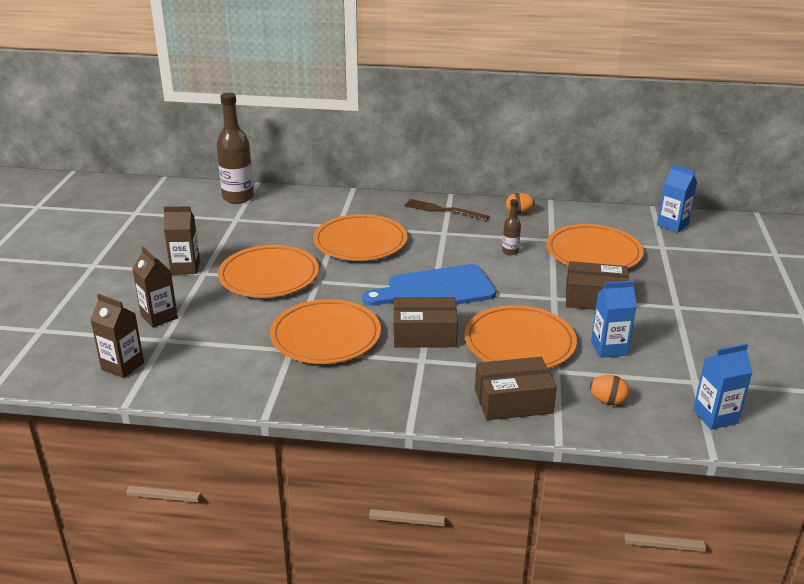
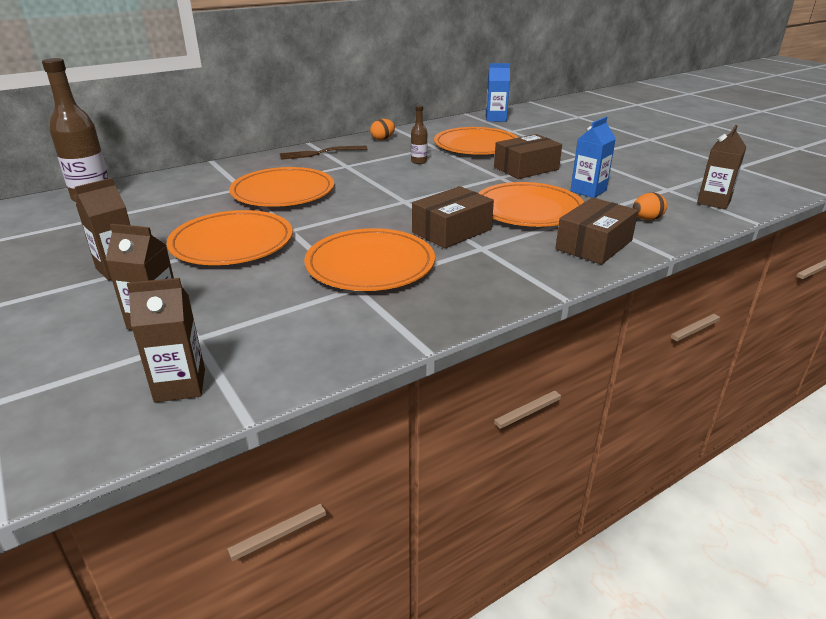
camera: 40 degrees left, 0 degrees up
(435, 290) = (406, 201): blue cutting board -> none
(715, 416) = (713, 202): blue carton -> brown carton

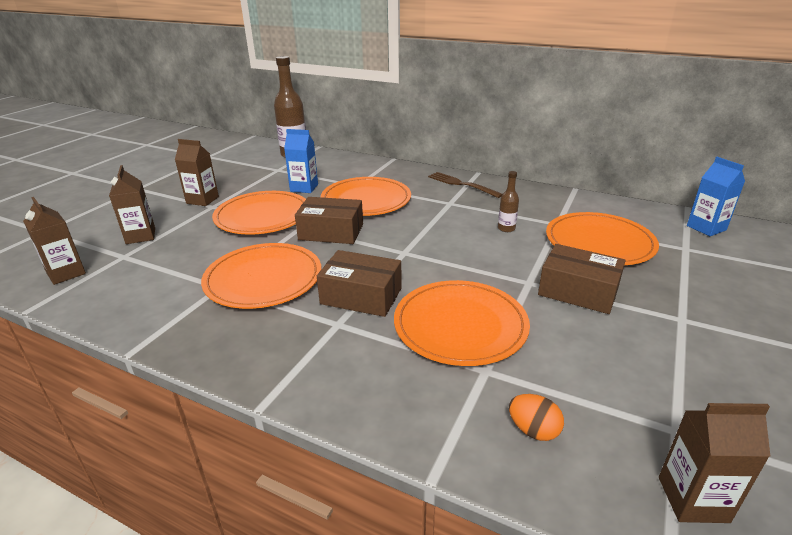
camera: 60 degrees right, 0 degrees up
(382, 139) = (536, 195): orange egg -> none
(588, 191) = (568, 355): blue carton -> blue carton (304, 188)
(594, 245) = (408, 399): brown box -> brown box (331, 232)

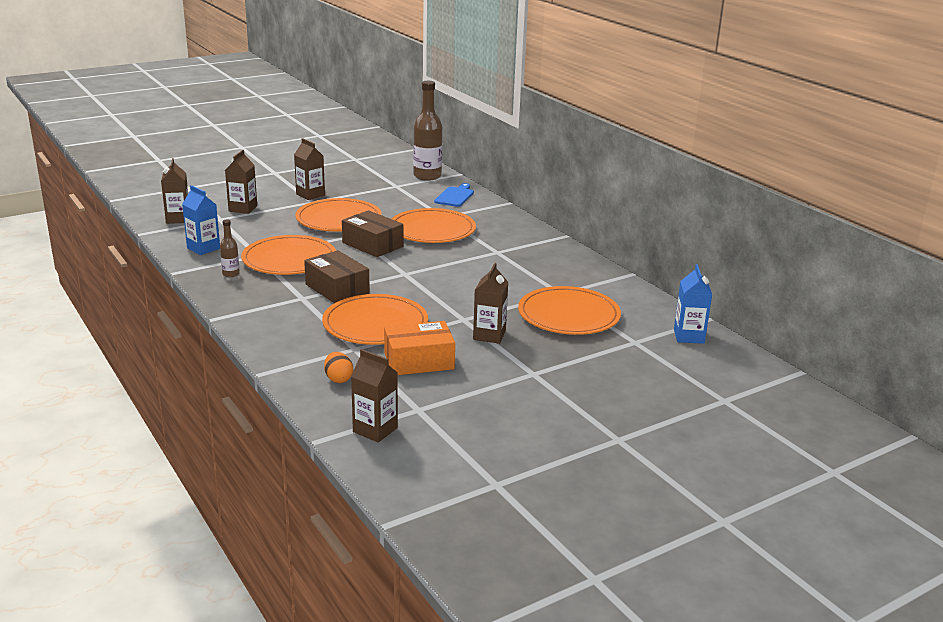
camera: 30 degrees right, 5 degrees down
(304, 188) = (397, 207): blue carton -> blue carton (203, 248)
(342, 165) = (455, 196): none -> blue cutting board
(461, 184) = (533, 241): brown fork -> none
(506, 228) = (510, 283): brown bottle -> brown bottle (231, 274)
(570, 355) = (419, 361): none -> orange box
(578, 291) = (489, 335): brown box -> brown carton

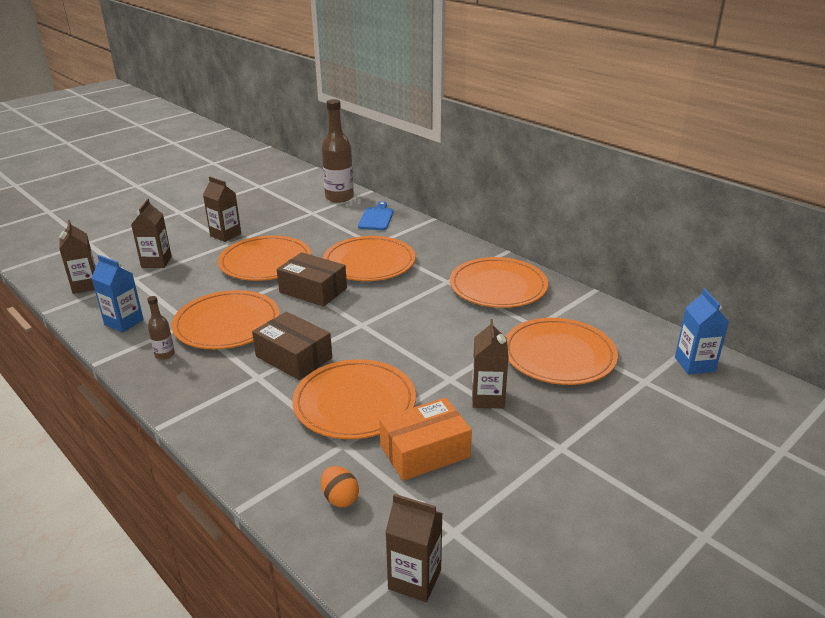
camera: 10 degrees left, 5 degrees up
(542, 261) = (498, 286): none -> orange plate

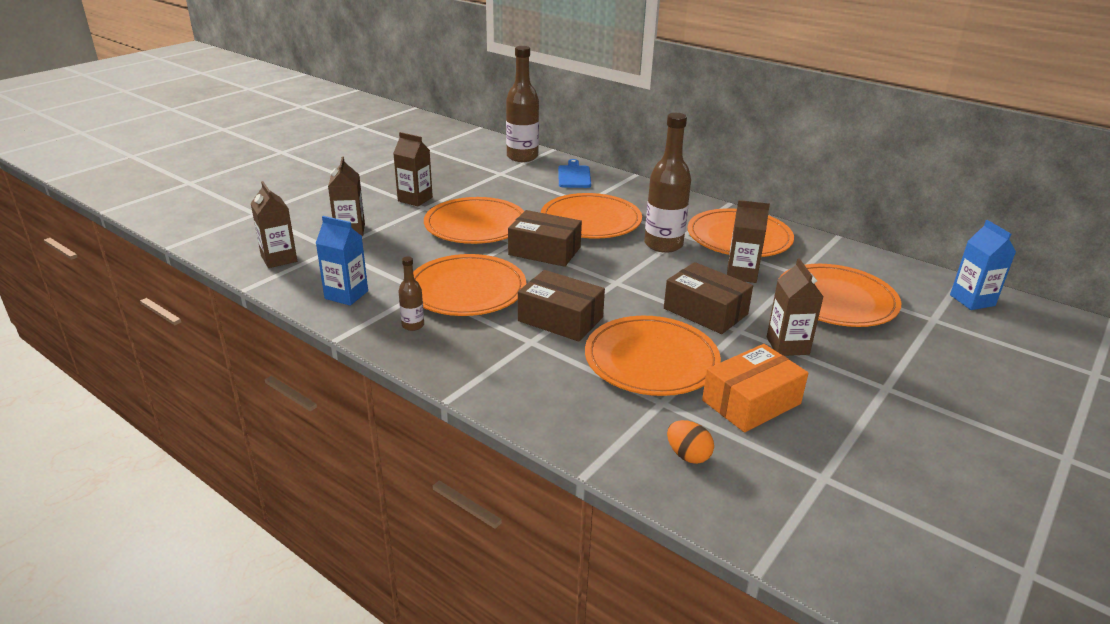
camera: 10 degrees left, 0 degrees up
(414, 579) = (809, 527): brown carton -> brown carton (741, 274)
(423, 290) = (663, 244): none -> brown bottle
(428, 358) = (705, 311): none -> brown box

